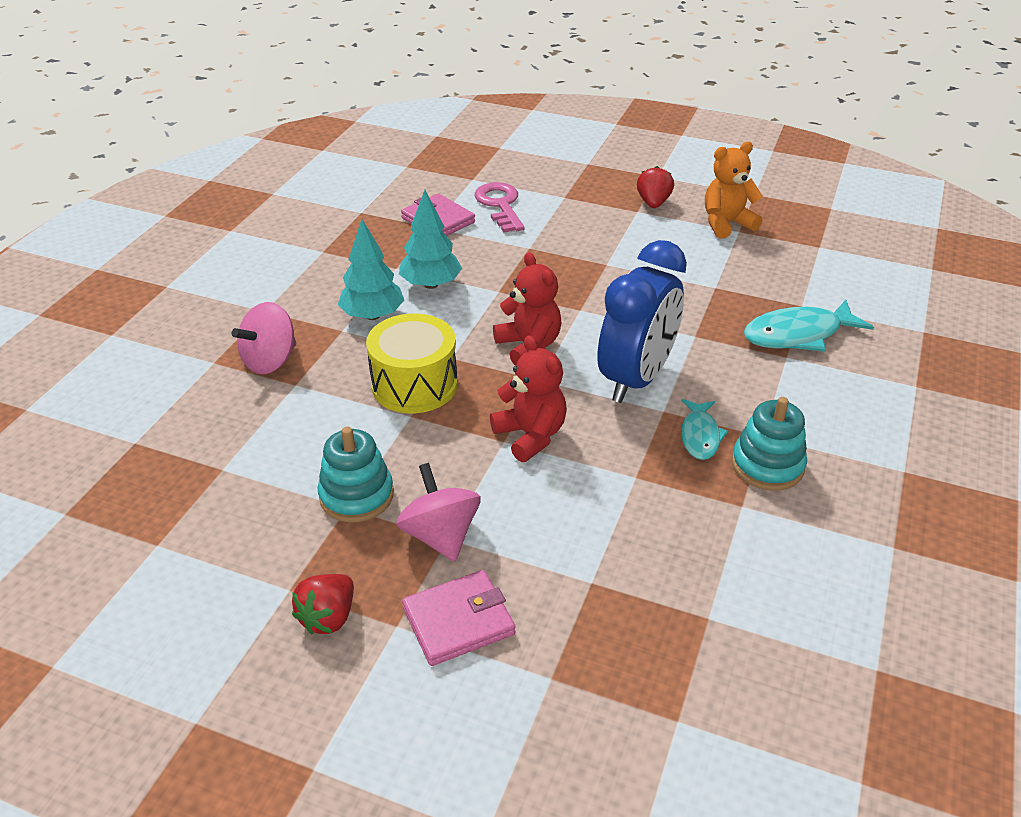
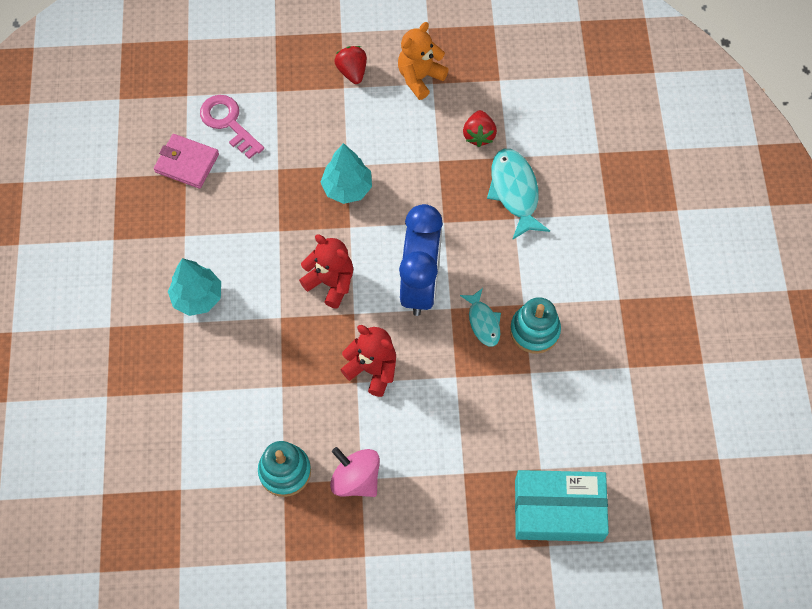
camera: 25 degrees left, 25 degrees up
(270, 361) = (149, 376): pink spinning top -> none
(328, 617) = (321, 569): red strawberry -> red strawberry (479, 135)
(414, 384) = (268, 356): yellow drum -> none
(431, 284) = (223, 244): turquoise tree -> turquoise tree (347, 188)
(458, 621) = (399, 536): pink wallet -> none
(714, 679) = (558, 510): none -> turquoise box
(798, 335) = (514, 192): turquoise fish -> turquoise fish turned 120 degrees clockwise

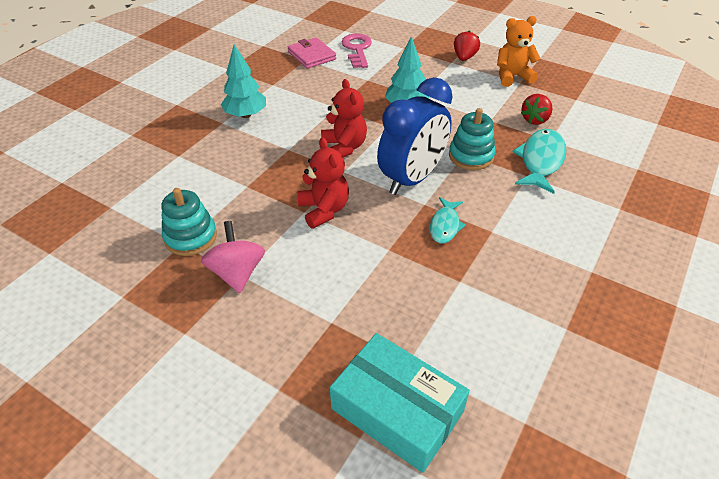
camera: 35 degrees right, 20 degrees down
(534, 330) = (488, 253): turquoise stacking toy -> turquoise stacking toy (471, 156)

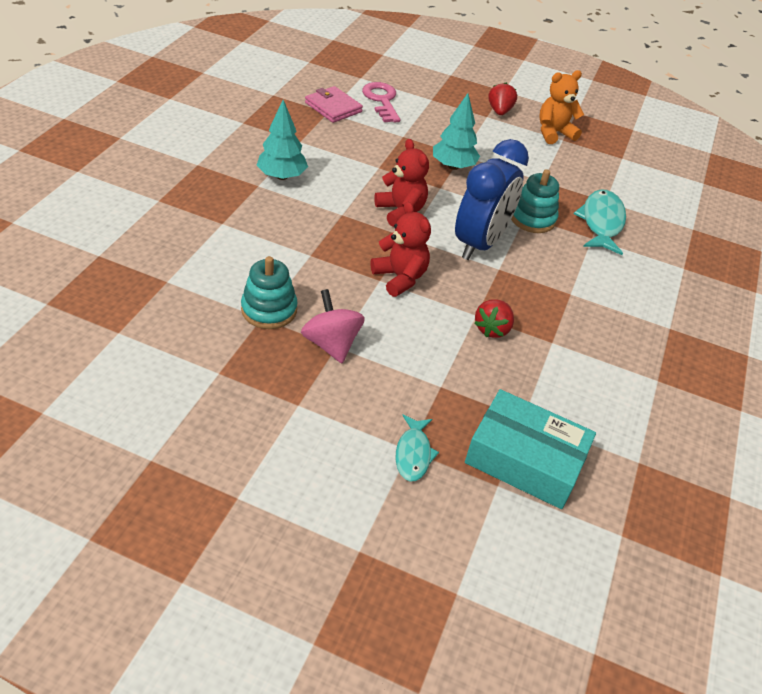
camera: 15 degrees left, 0 degrees up
(445, 225) = (525, 289): turquoise fish -> turquoise fish (413, 454)
(535, 120) = (586, 180): red strawberry -> red strawberry (492, 329)

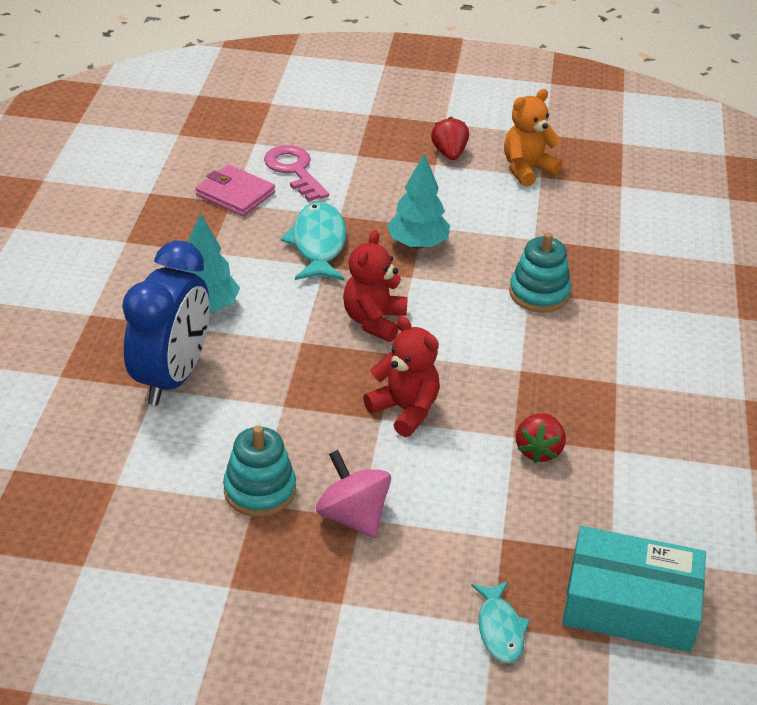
camera: 10 degrees left, 5 degrees down
(400, 211) = (374, 321): red teddy bear -> red teddy bear turned 120 degrees counterclockwise
(480, 243) = (486, 342): blue clock -> blue clock (172, 377)
(601, 222) = (623, 279): turquoise fish -> turquoise fish (318, 244)

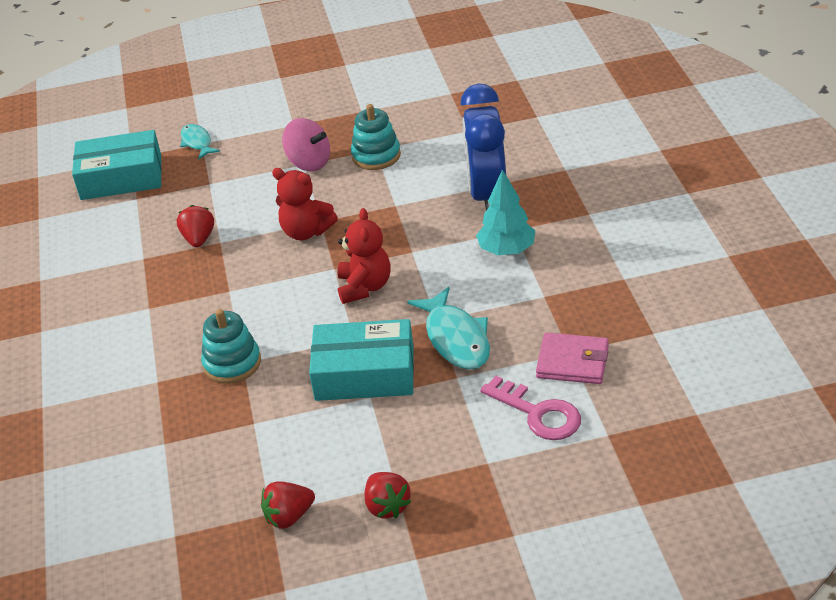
camera: 165 degrees right, 0 degrees up
(417, 244) = (364, 373): turquoise tree -> turquoise box
(527, 170) = (289, 516): orange teddy bear -> red strawberry

